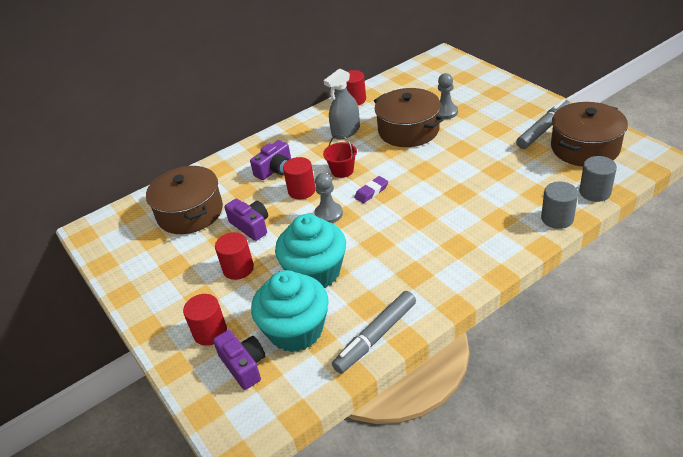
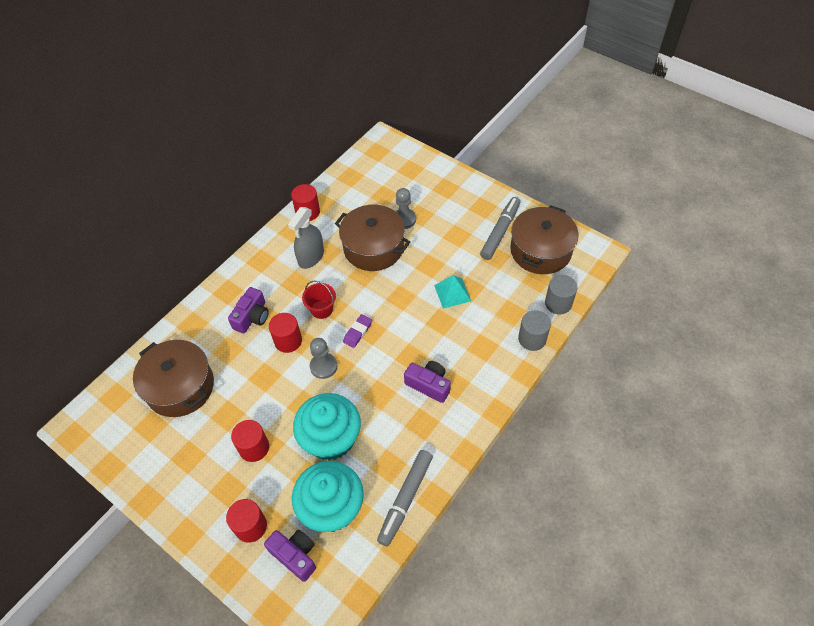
camera: 20 degrees left, 15 degrees up
(251, 226) = (250, 393): purple camera -> purple camera (429, 385)
(479, 172) = (452, 293): none -> turquoise pyramid

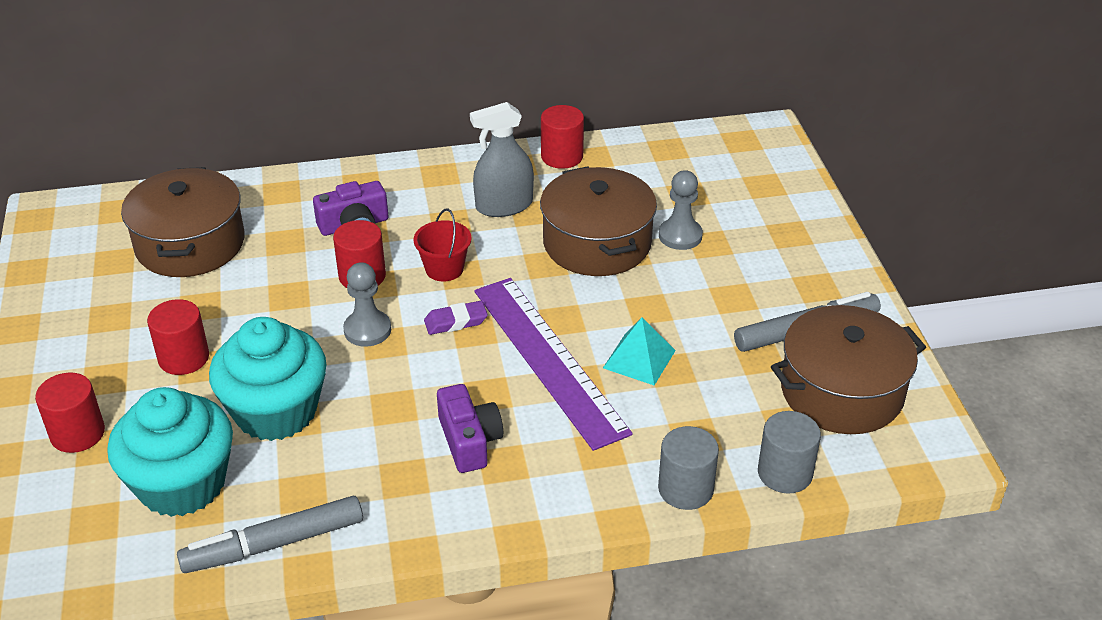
camera: 40 degrees right, 15 degrees down
(295, 555) = (80, 501): purple camera -> none
(417, 321) = (548, 359): none -> purple ruler

